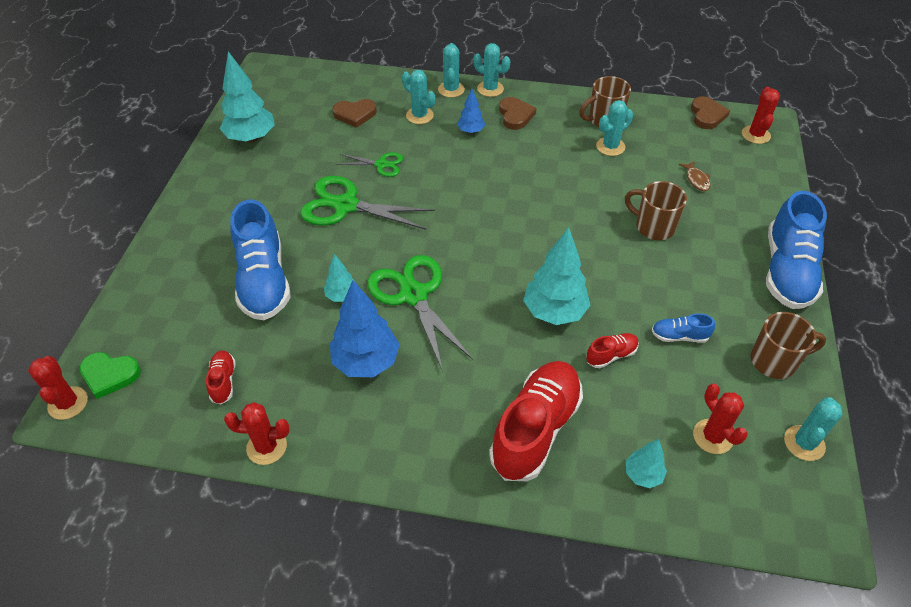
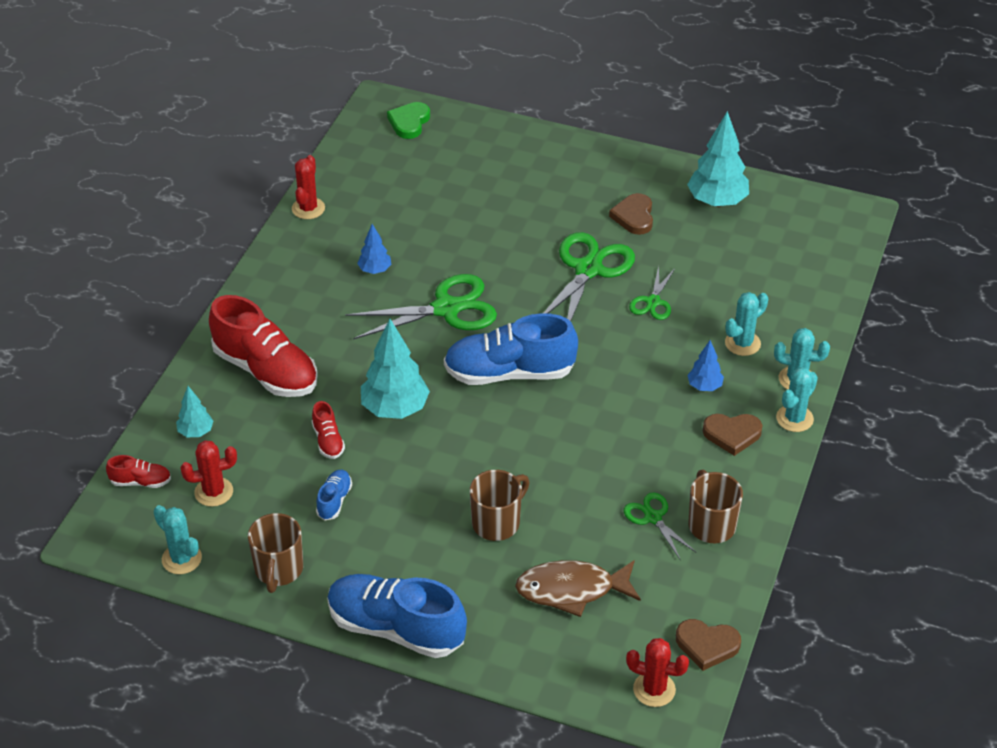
camera: 100 degrees right, 5 degrees down
(68, 403) = (388, 103): red cactus -> none
(223, 382) = (381, 184): red shoe -> red shoe (141, 482)
(263, 280) = (493, 209): blue shoe -> blue shoe (509, 373)
(342, 296) = (459, 259): turquoise tree -> none
(355, 114) = (752, 286): brown heart -> brown heart (634, 216)
(366, 362) = (375, 270): blue tree -> blue tree, size x0.53
(610, 147) = (653, 517): turquoise cactus -> green scissors
(696, 180) = (572, 590): brown fish -> brown fish, size x2.08

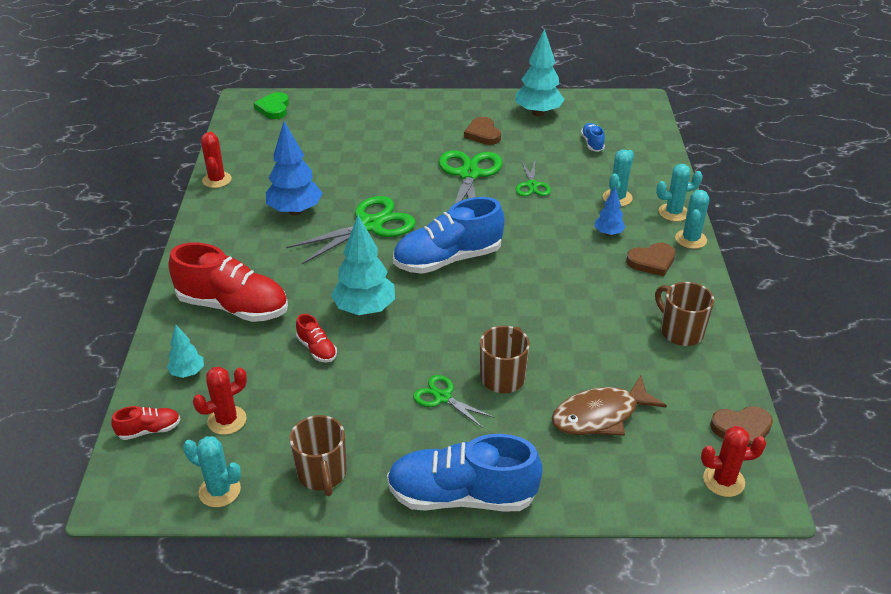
camera: 20 degrees left, 5 degrees down
(334, 501) = (347, 398): blue shoe -> blue shoe (592, 143)
(375, 270) = (295, 211): blue tree -> blue tree, size x1.89
(653, 517) = (631, 338): green scissors -> green scissors (442, 397)

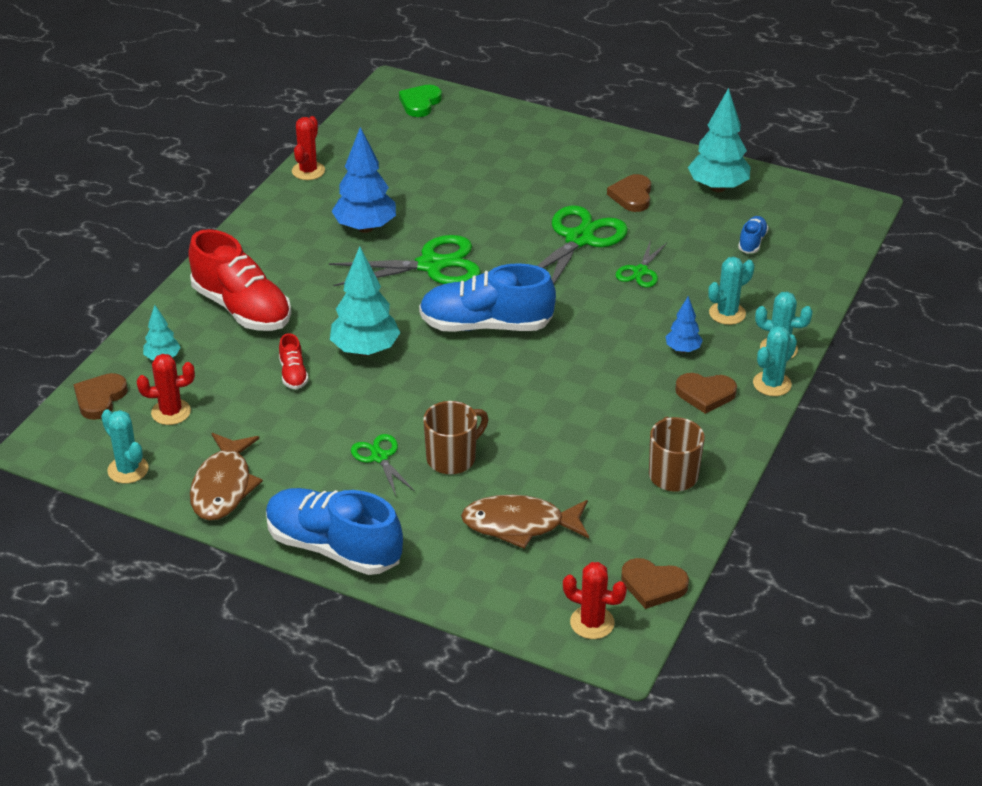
camera: 25 degrees right, 0 degrees up
(149, 430) = (100, 398): red shoe -> brown heart
(322, 474) = (223, 486): brown mug -> brown fish

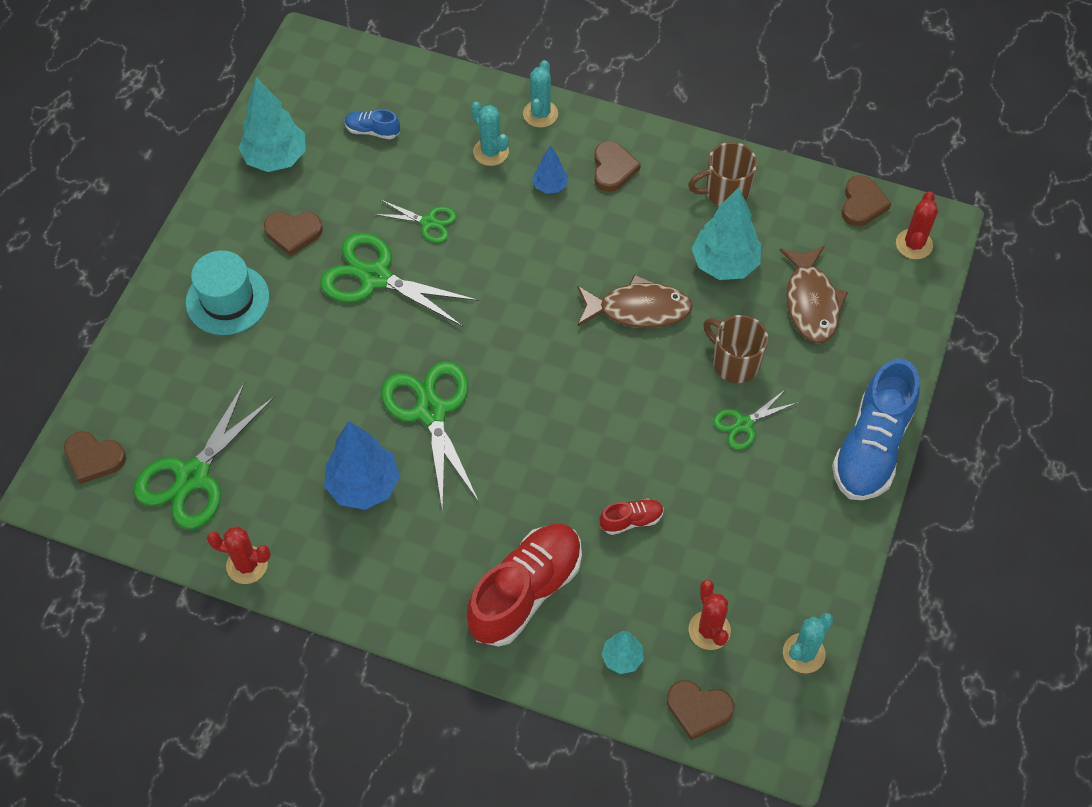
camera: 95 degrees left, 20 degrees up
(223, 486) = (810, 557): brown fish -> brown fish (638, 309)
(365, 350) = (583, 457): turquoise tree -> turquoise tree (724, 264)
(394, 146) = (193, 476): none -> green scissors
(420, 103) = (94, 458): green heart -> brown heart
(486, 325) = (530, 351): blue shoe -> none
(563, 162) = (227, 299): none -> turquoise hat
(772, 384) = (591, 120): turquoise cactus -> none

